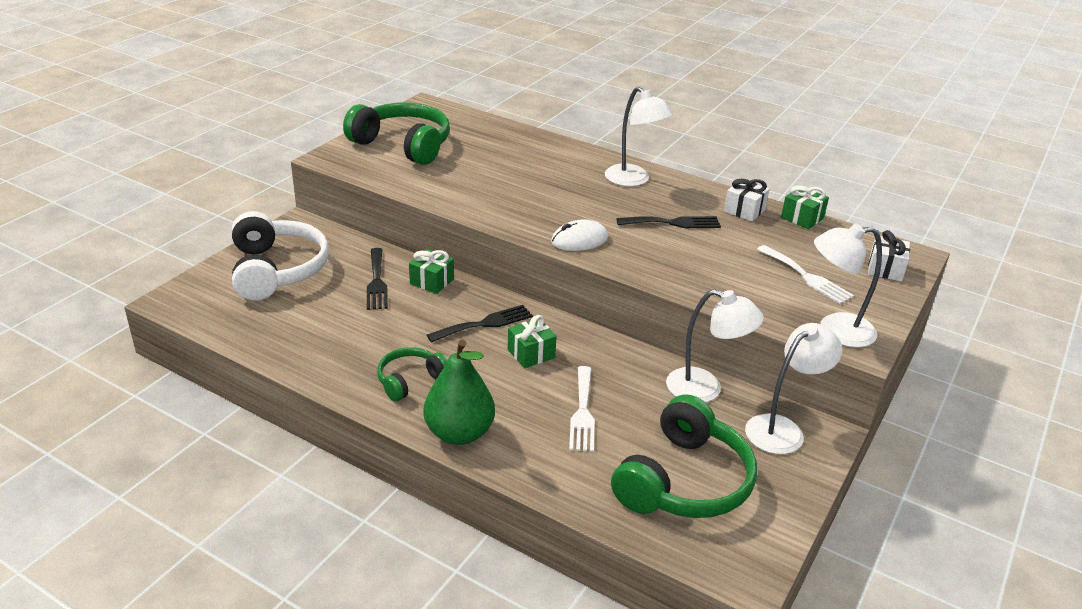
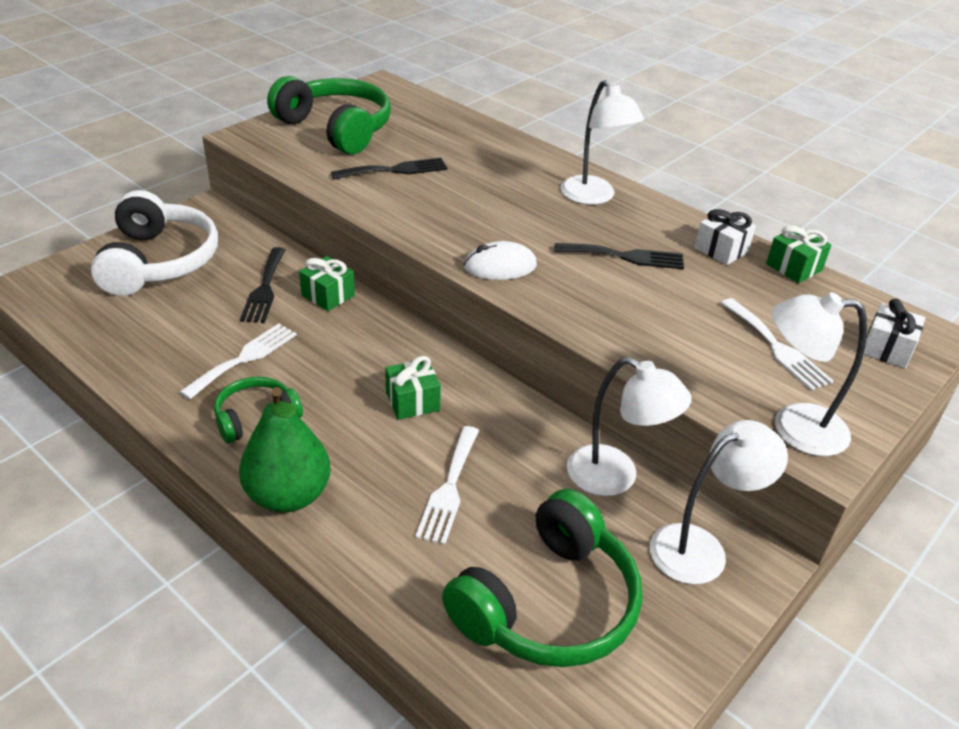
camera: 10 degrees right, 5 degrees up
(382, 337) = (244, 358): none -> white fork
(485, 324) = (371, 356): black fork -> black fork (395, 170)

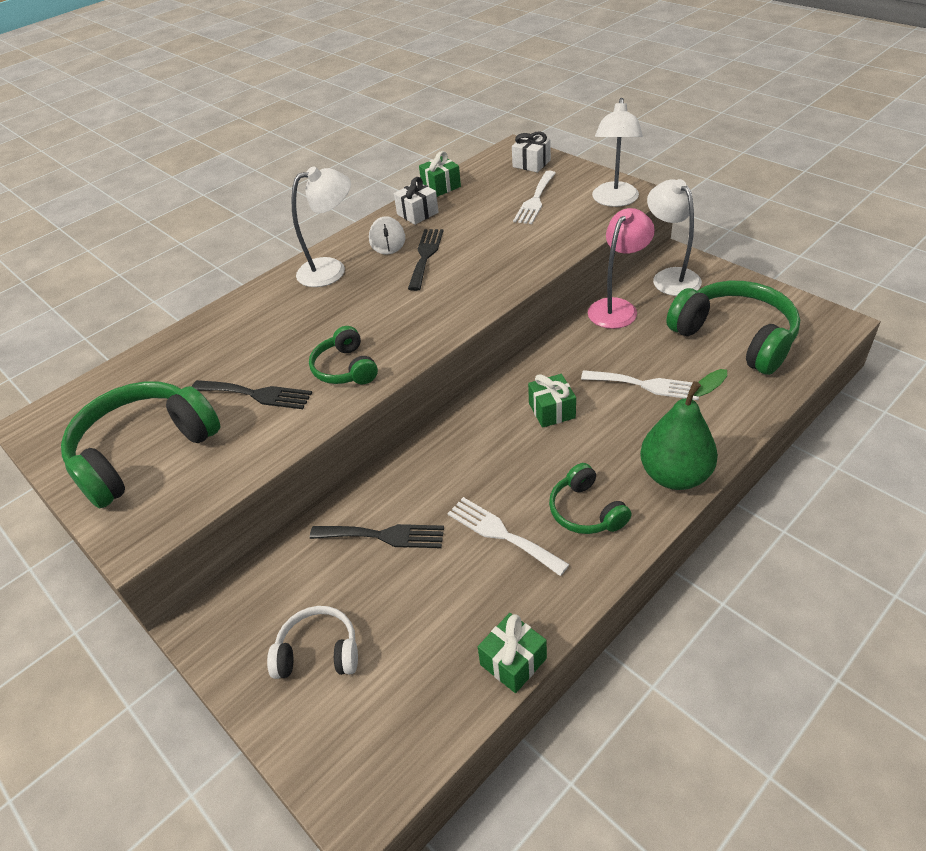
camera: 80 degrees left, 5 degrees up
(158, 261) = (318, 652): white headphones -> white headphones, size x0.54
(328, 295) = (399, 481): green gift -> green gift (513, 661)
(395, 170) = (256, 394): black fork -> black fork turned 120 degrees clockwise
(424, 212) = (345, 368): none -> green headphones
(500, 266) = (439, 319): white mouse -> white mouse (387, 239)
(615, 477) = (617, 307): white lamp -> pink lamp
(776, 347) = (535, 200): white fork -> white fork turned 135 degrees clockwise

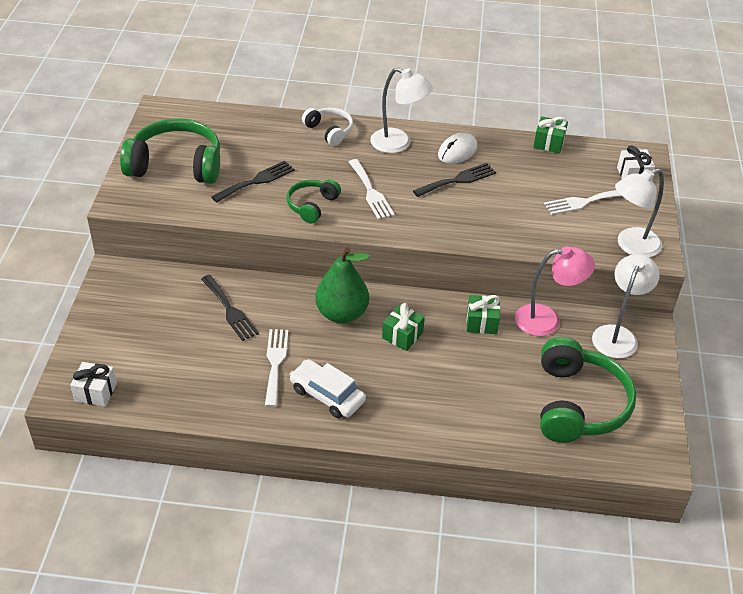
camera: 45 degrees right, 0 degrees up
(256, 394) = (256, 181): black fork -> black fork turned 105 degrees counterclockwise
(318, 652) = (133, 328): white headphones -> white headphones (329, 131)
(417, 213) = (502, 149): white gift -> white gift (95, 392)
(513, 661) = (190, 414): green gift -> green gift (482, 322)
(586, 511) = (327, 395): green headphones -> white car
(646, 385) = (474, 374): white fork -> white fork (371, 192)
(675, 475) = (398, 427): green pear -> green pear (342, 314)

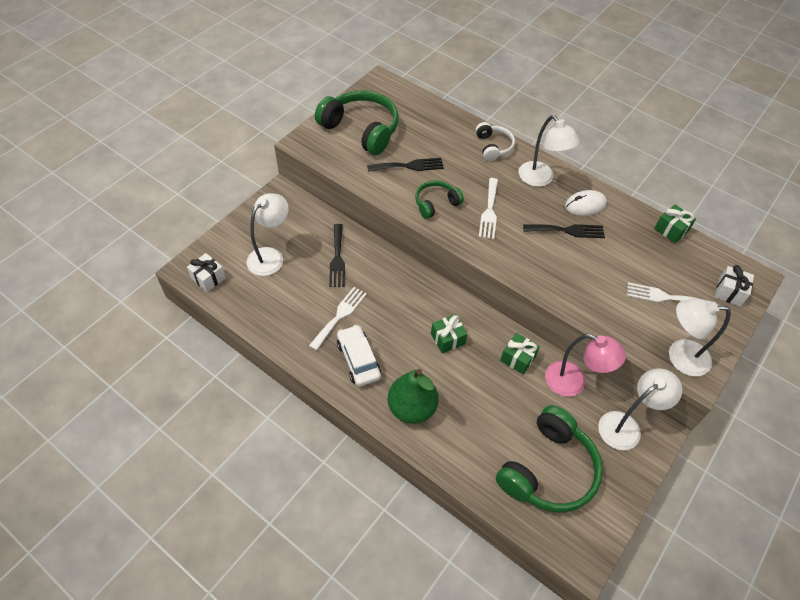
camera: 30 degrees right, 10 degrees up
(152, 339) = (270, 256): none -> white lamp
(342, 314) = (414, 299): green pear -> green pear (412, 408)

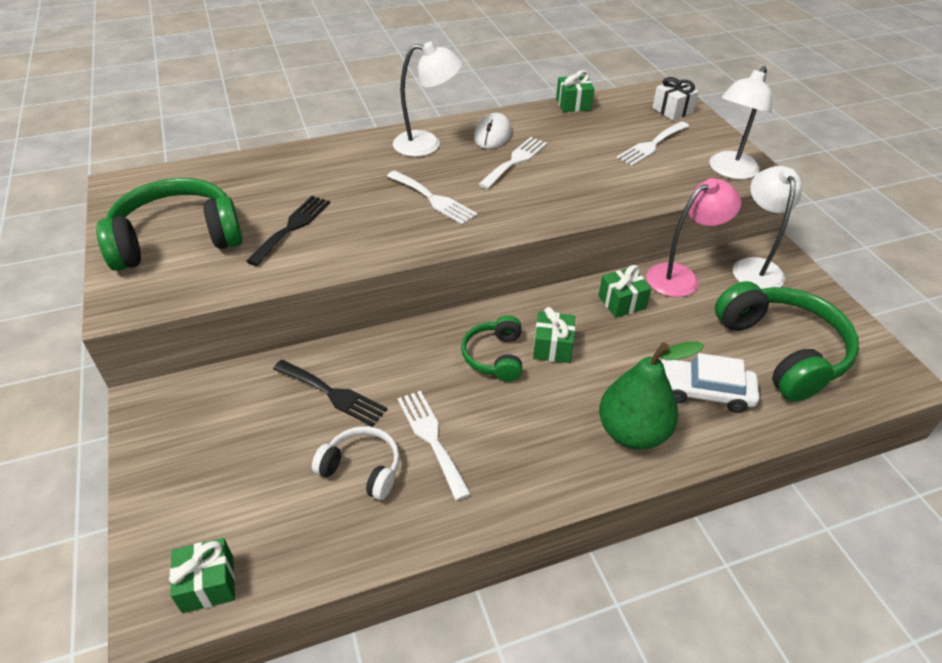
camera: 55 degrees left, 10 degrees down
(208, 278) = (208, 584): white gift -> green gift
(270, 256) = (251, 472): white lamp -> none
(358, 360) = (520, 452): white car -> white car (703, 391)
(436, 203) = (377, 233): green headphones -> green headphones (495, 356)
(493, 146) = (342, 153): white headphones -> white headphones (362, 469)
(567, 231) = (515, 161): black fork -> white fork

